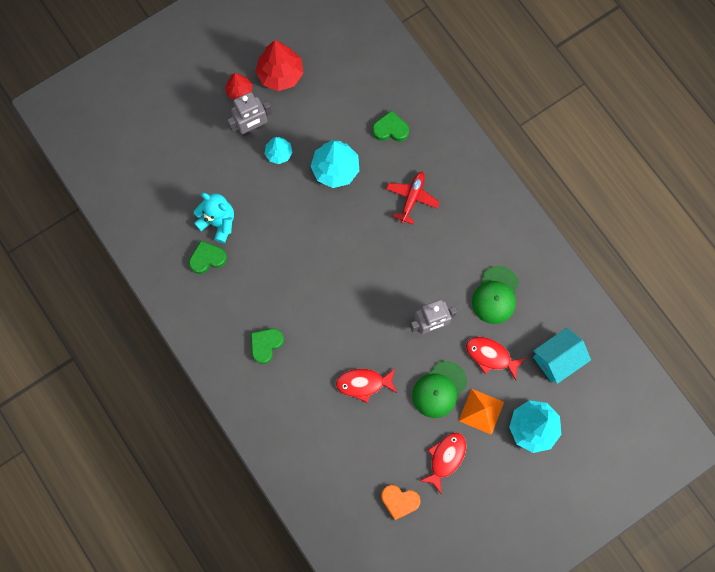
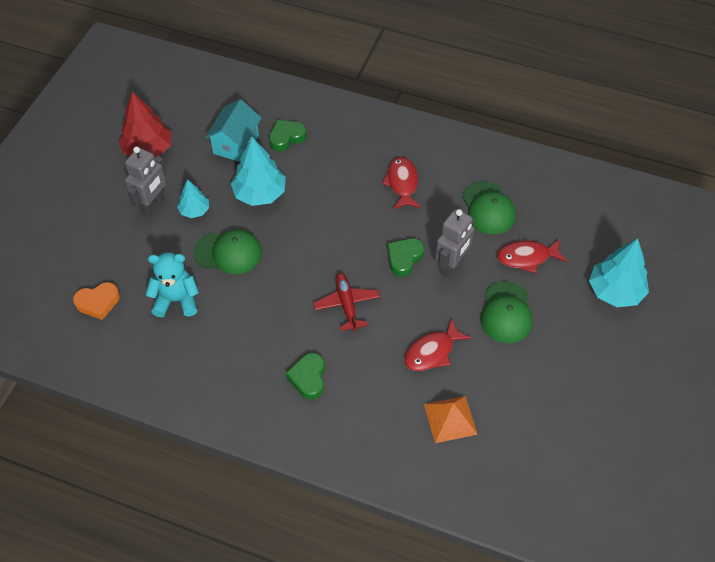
camera: 35 degrees left, 20 degrees down
(207, 258) = (188, 337): green heart -> green heart (404, 258)
(239, 91) = (117, 183): red tree -> none
(279, 206) = (228, 252): none -> green cap
(399, 501) = (555, 433): orange heart -> orange heart (98, 302)
(412, 198) = (350, 177): red plane -> red plane (347, 304)
(445, 458) = (563, 367): red fish -> red fish (402, 183)
(481, 411) = (559, 307): orange pyramid -> orange pyramid (450, 419)
(557, 359) = (585, 225): turquoise house -> turquoise house (236, 144)

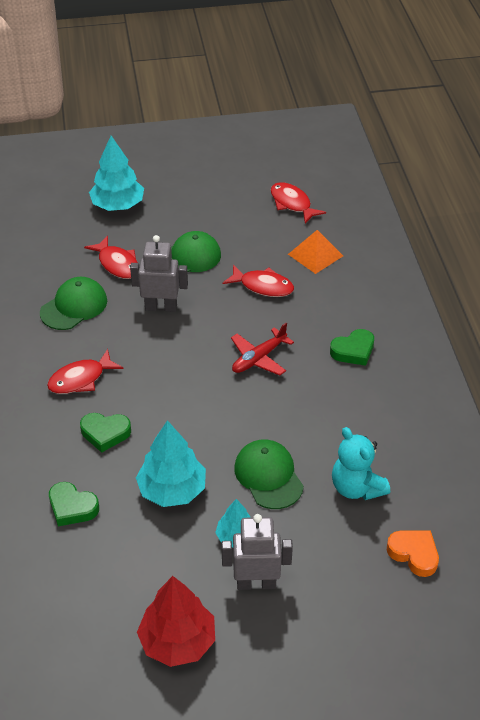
camera: 120 degrees left, 10 degrees down
(236, 144) = (112, 551): turquoise house -> none
(404, 258) = (176, 341): green heart -> green heart (105, 433)
(542, 442) = (292, 204): none -> red fish

